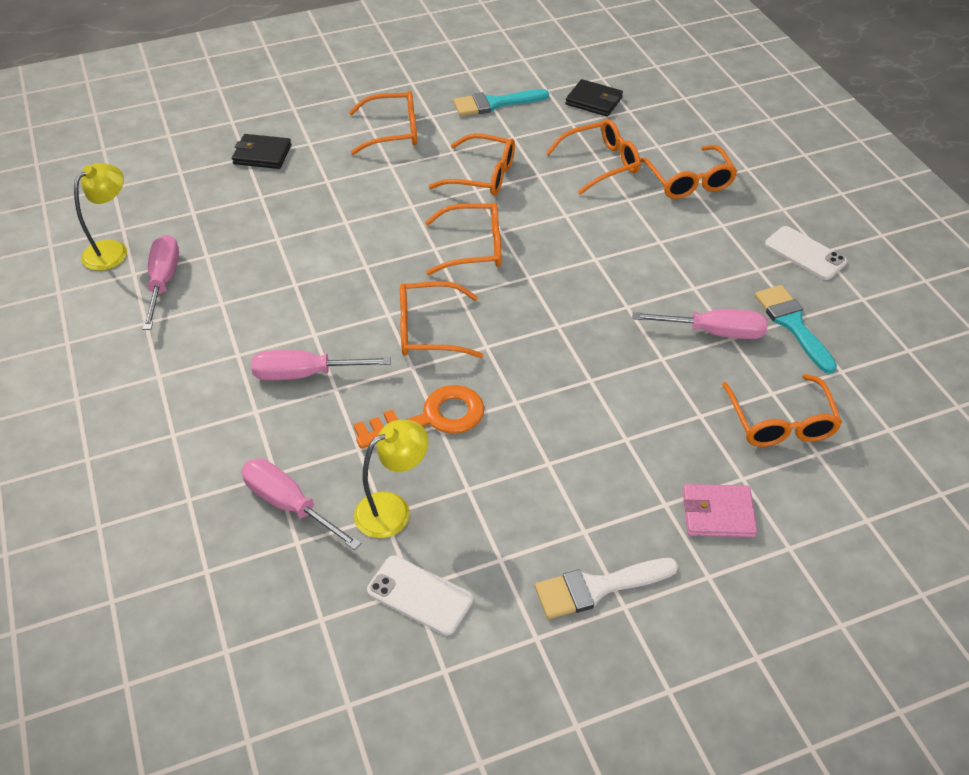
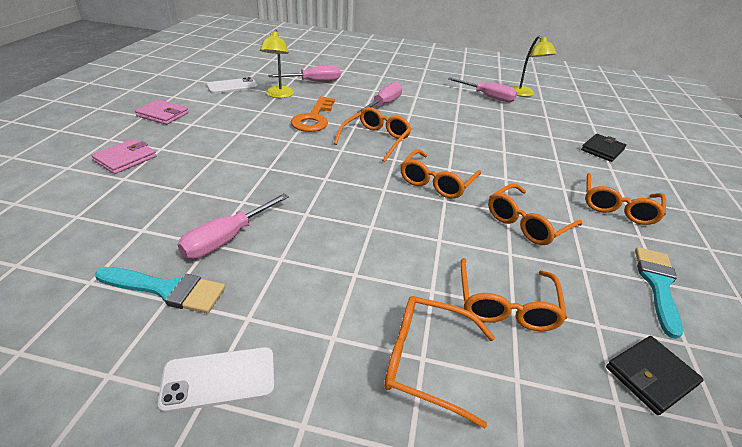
camera: 120 degrees right, 10 degrees down
(597, 588) = (163, 114): white brush -> pink wallet
(780, 422) = (120, 217): orange glasses -> none

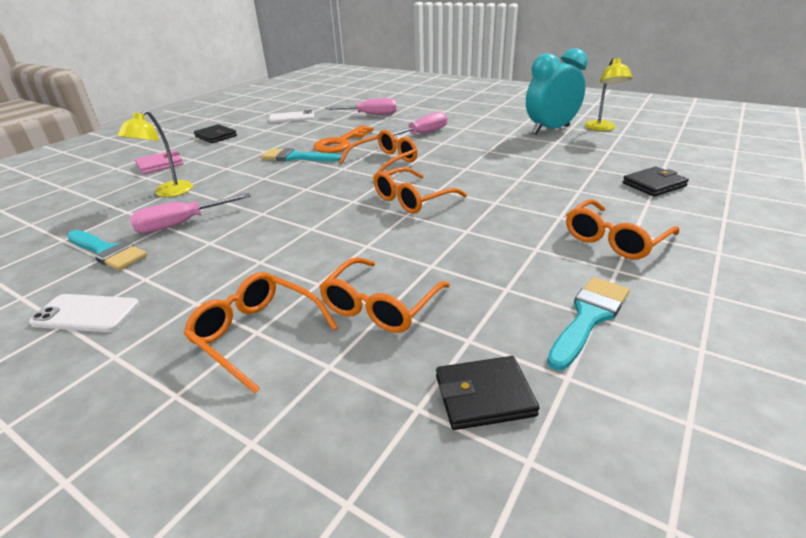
camera: 25 degrees right, 5 degrees down
(163, 114) = (216, 136): pink wallet -> black wallet
(279, 95) = (326, 124): yellow lamp -> yellow lamp (168, 193)
(282, 139) = (296, 157): none -> turquoise brush
(487, 97) = (550, 130): pink screwdriver -> turquoise clock
(526, 223) = (478, 242): orange glasses -> none

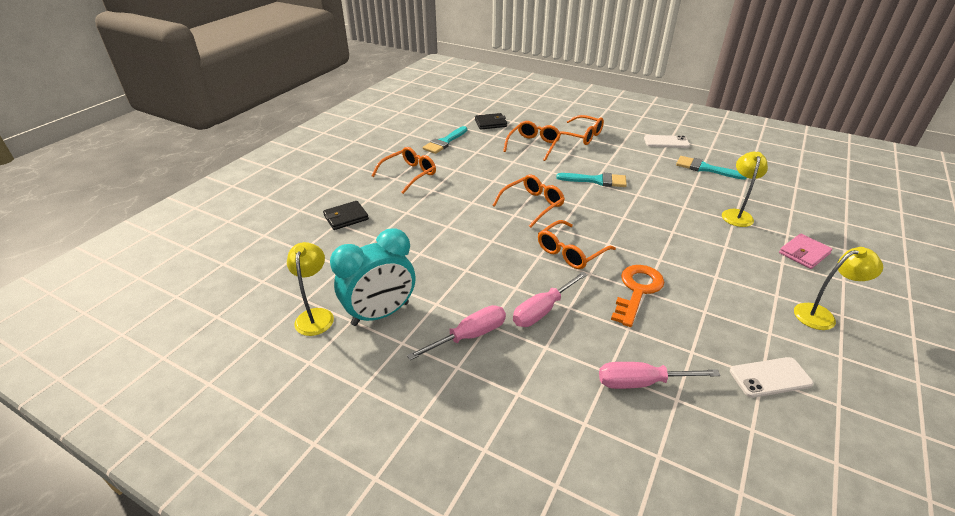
camera: 175 degrees right, 5 degrees up
(182, 223) = (684, 186): pink screwdriver -> pink screwdriver (469, 336)
(216, 136) = (821, 315): black wallet -> yellow lamp
(296, 157) = (668, 262): turquoise brush -> turquoise brush (596, 180)

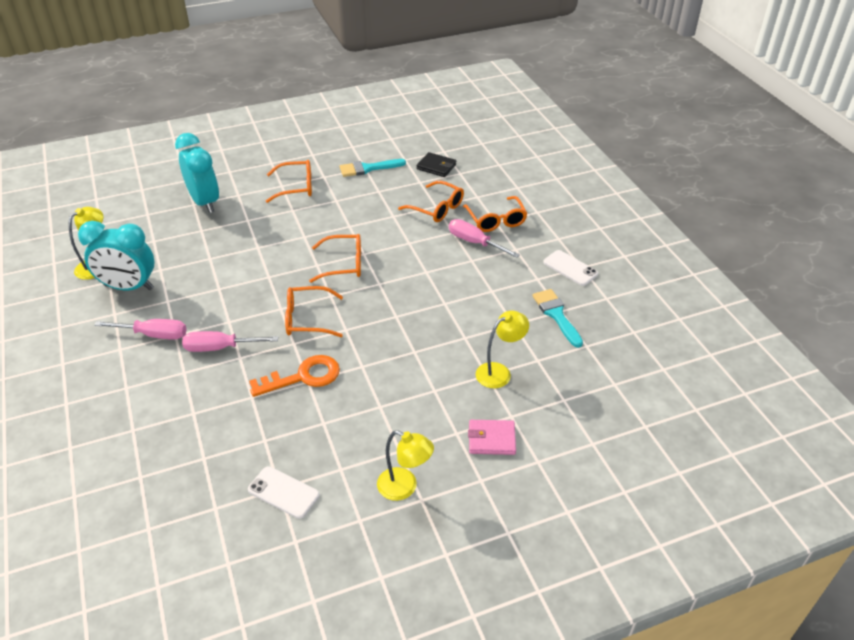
camera: 40 degrees right, 5 degrees up
(346, 217) = (205, 202): black wallet -> turquoise clock
(533, 145) = (437, 208): orange glasses -> orange glasses turned 60 degrees clockwise
(596, 180) = (432, 271): turquoise brush -> none
(642, 382) = (201, 433): pink screwdriver -> pink screwdriver (475, 242)

